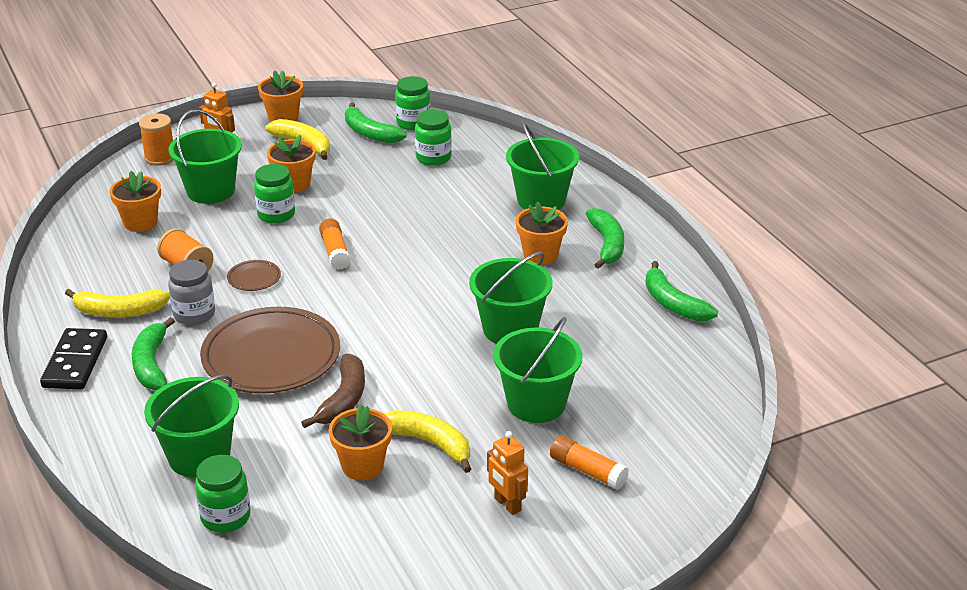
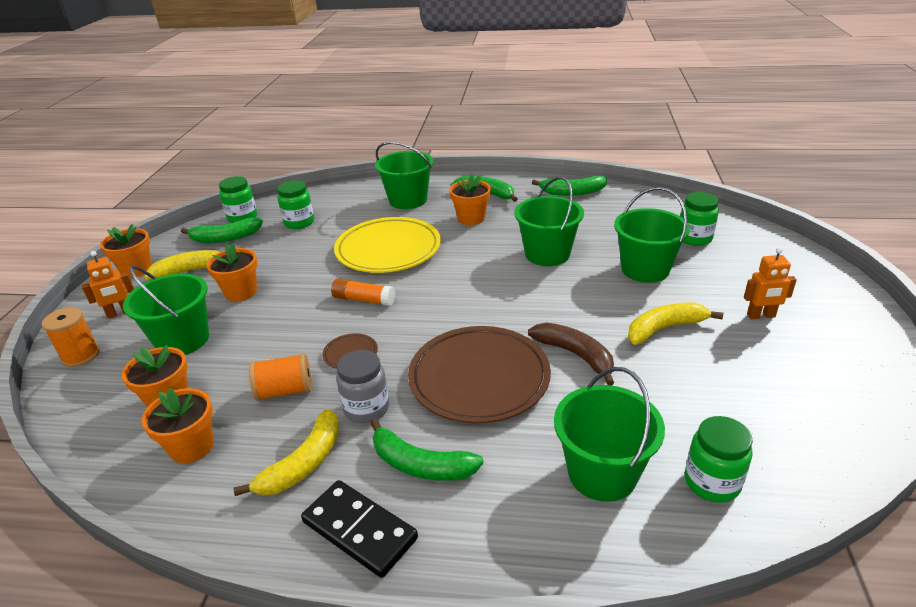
camera: 55 degrees left, 0 degrees up
(276, 214) = (271, 314): green jar -> green jar (694, 238)
(362, 466) = (676, 372): orange flower pot -> orange flower pot (192, 447)
(430, 229) = (388, 249): none -> yellow plate
(587, 471) = (736, 272): orange glue stick -> none

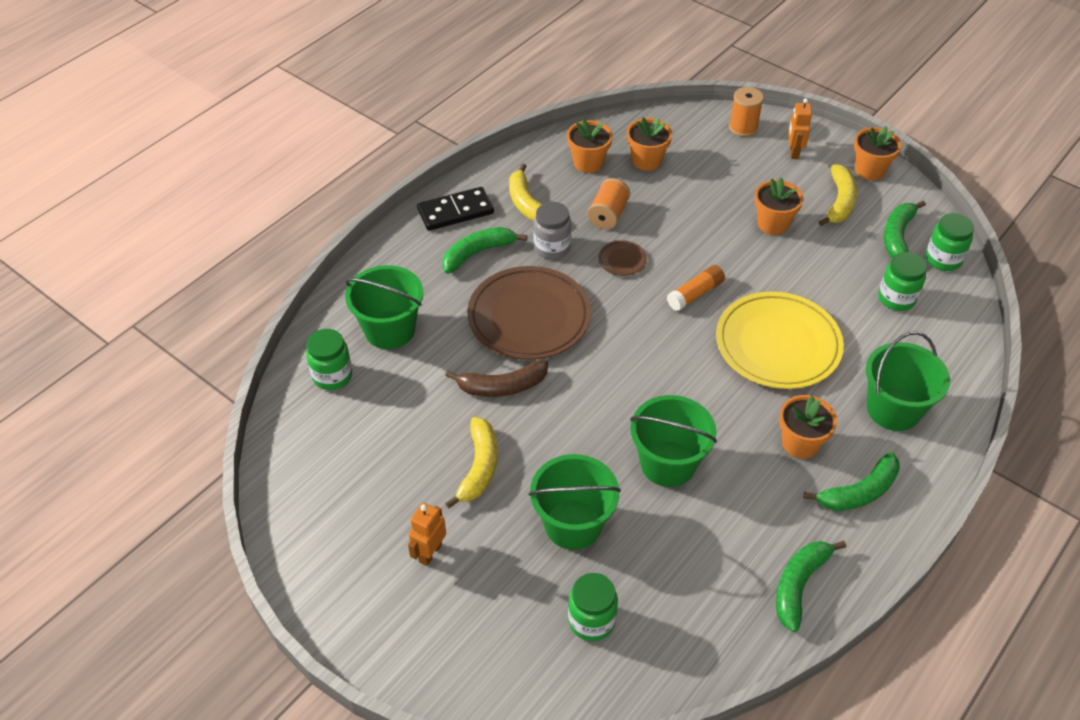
camera: 120 degrees right, 15 degrees up
(183, 340) = (721, 178): green bucket -> none

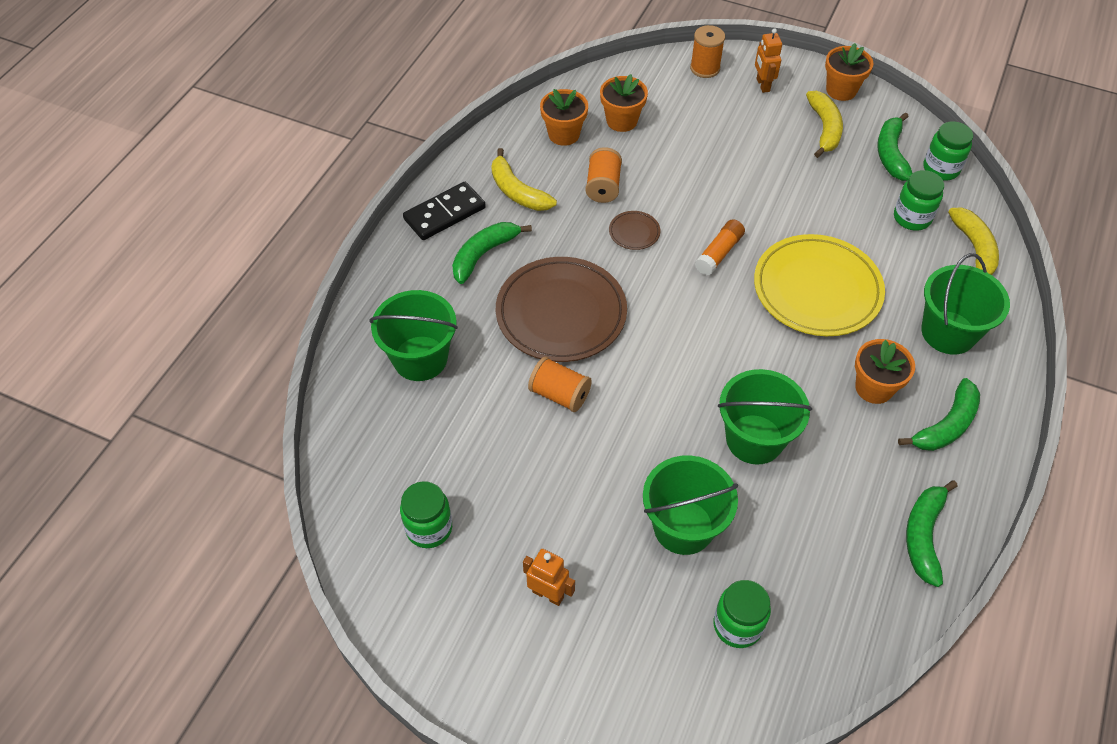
camera: 15 degrees left, 5 degrees up
(332, 376) = (376, 423): green jar -> green jar (429, 528)
(430, 553) = (548, 594): orange robot -> orange robot turned 105 degrees clockwise
(479, 467) = (566, 488): yellow banana -> yellow banana (974, 249)
(502, 386) = (560, 394): brown banana -> orange spool
(552, 247) = (558, 233): grey jar -> none
(773, 224) = (768, 164): orange flower pot -> none

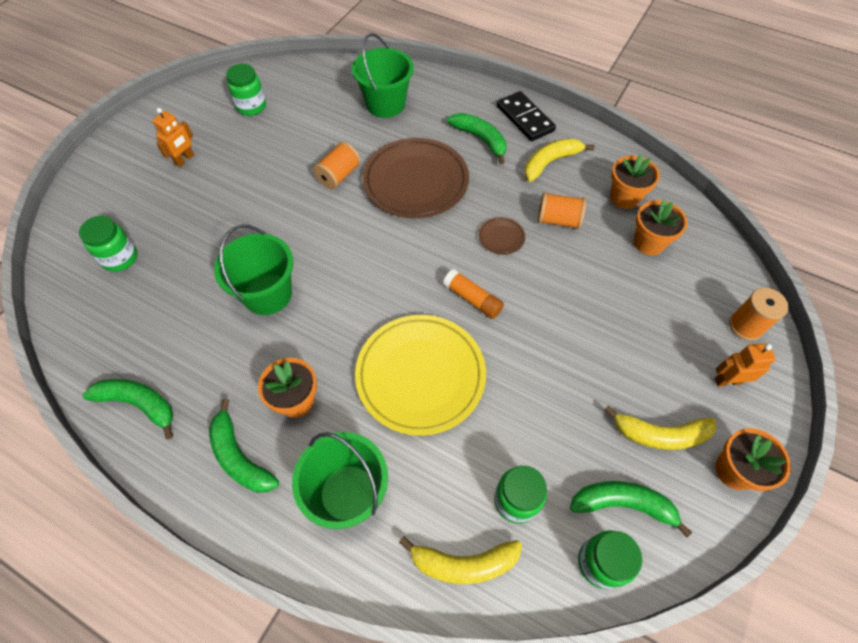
camera: 95 degrees right, 5 degrees up
(683, 527) = (206, 237): green bucket -> none

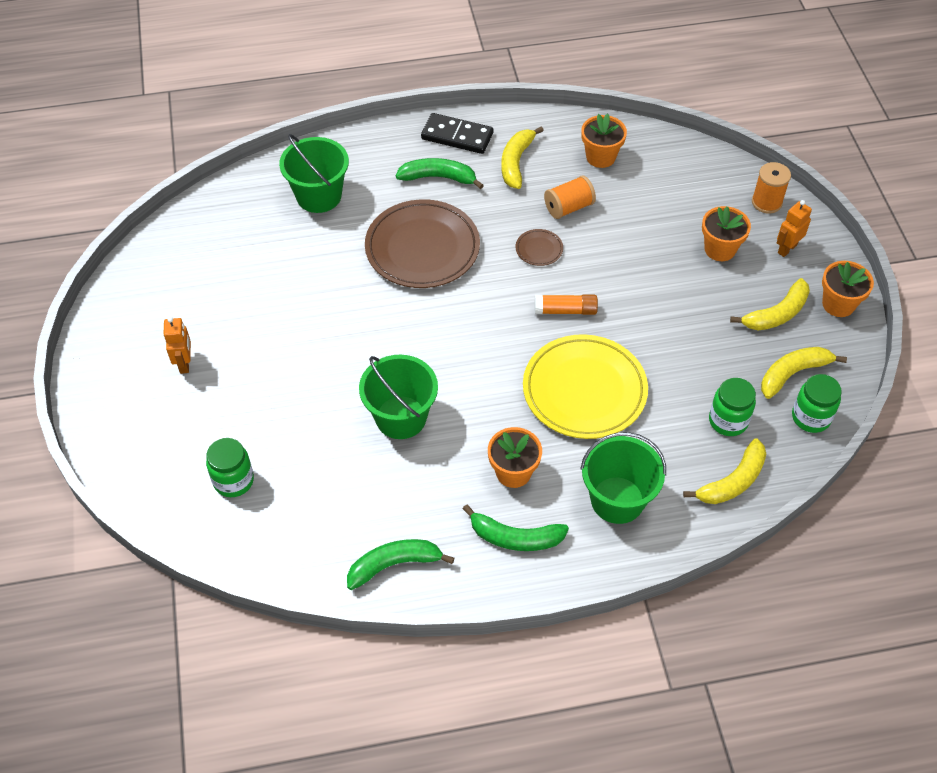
camera: 40 degrees left, 5 degrees down
(251, 107) = (190, 276): green jar -> none
(339, 176) = (349, 285): orange spool -> none
(623, 504) = (793, 374): green banana -> yellow banana
(648, 242) = (650, 182): orange flower pot -> orange flower pot (720, 249)

